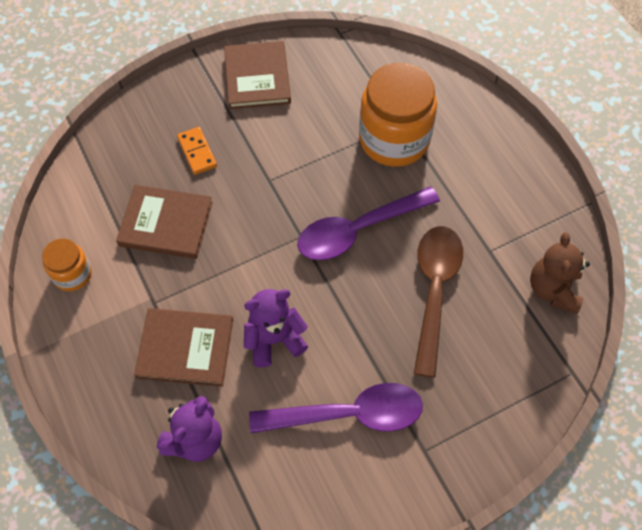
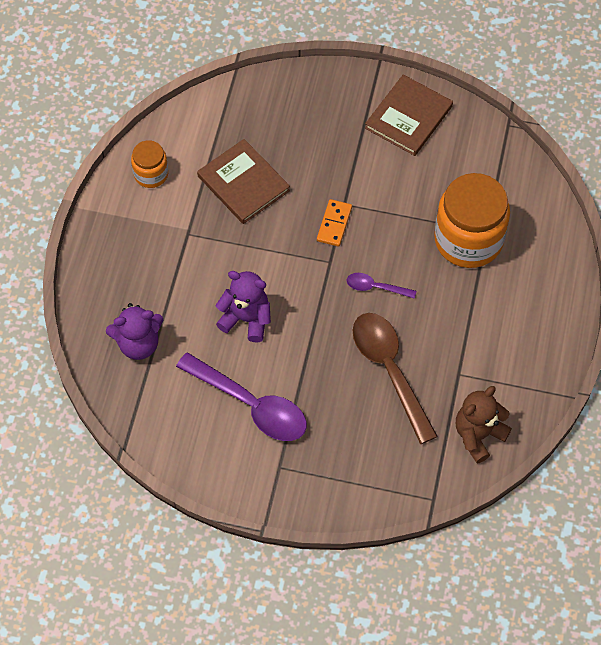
camera: 40 degrees right, 0 degrees up
(185, 348) = (182, 280): brown book -> none
(197, 152) = (311, 145): orange domino -> orange domino (334, 224)
(358, 230) = (375, 287): purple spoon -> purple spoon, size x0.49
(434, 291) = (389, 370): brown spoon -> brown spoon turned 75 degrees counterclockwise

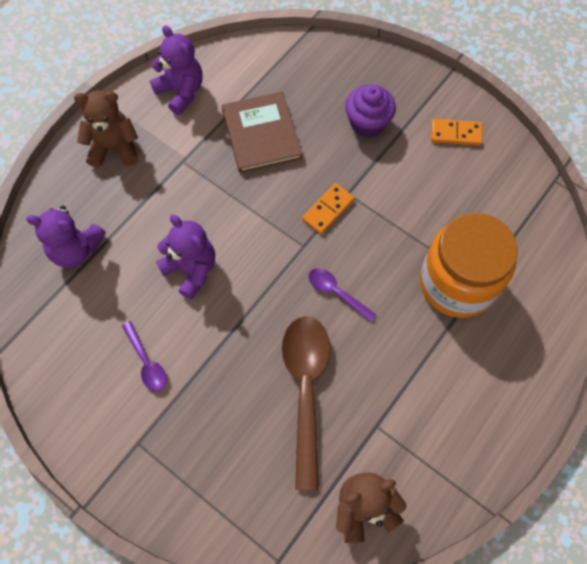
camera: 25 degrees right, 5 degrees up
(120, 246) = (114, 147): none -> brown teddy bear
(151, 174) = (181, 92): orange jar -> purple teddy bear
(251, 405) = (147, 362): purple spoon -> purple spoon, size x0.49
(330, 137) = (367, 123): none -> purple cupcake
(408, 117) = (455, 133): brown book -> orange domino

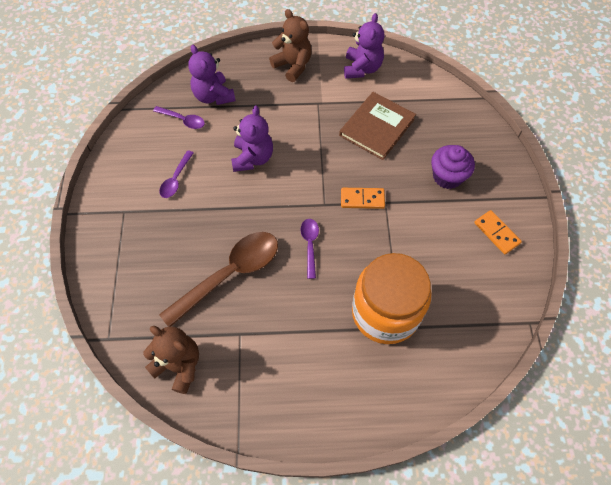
camera: 50 degrees right, 5 degrees down
(77, 302) = (183, 120): none -> purple spoon

